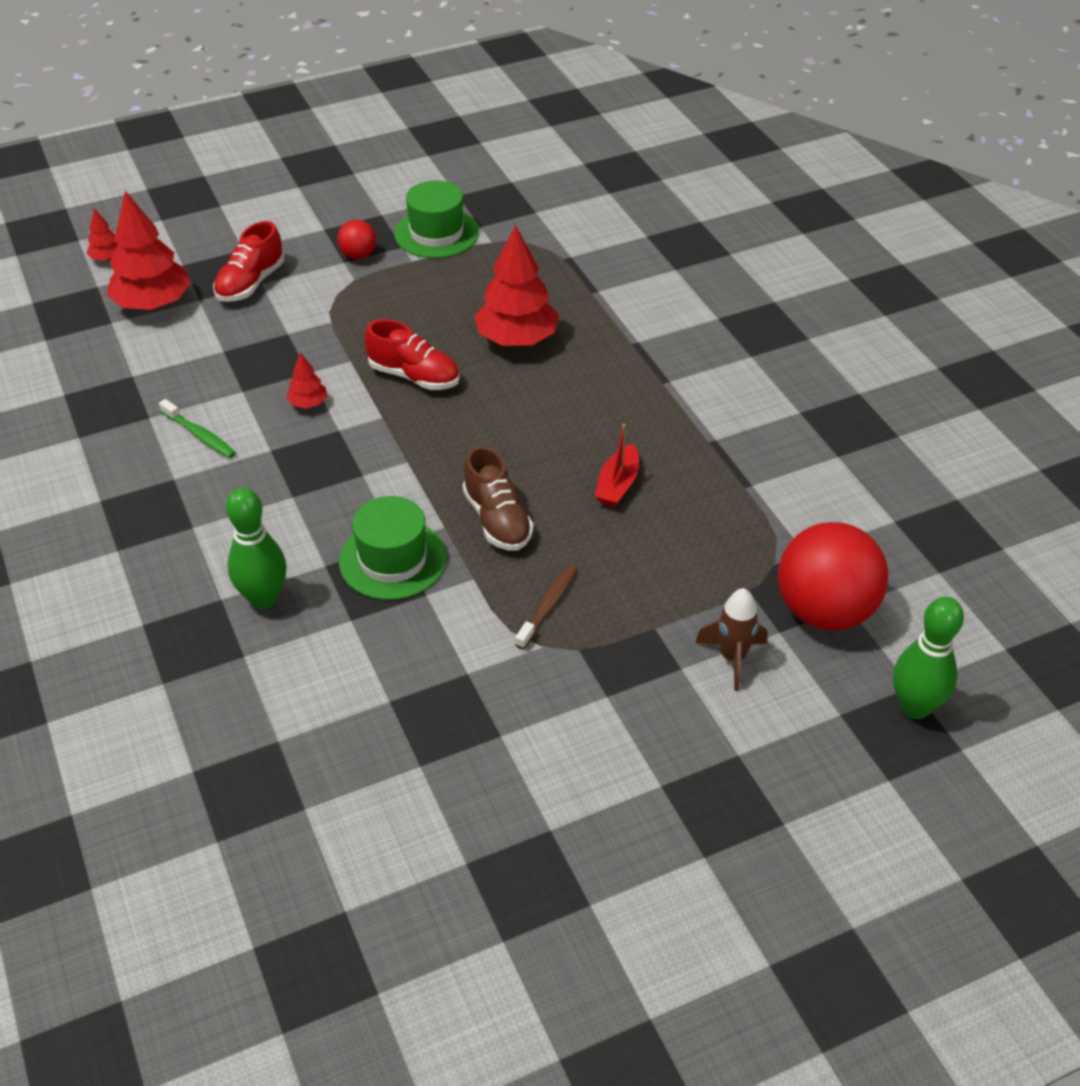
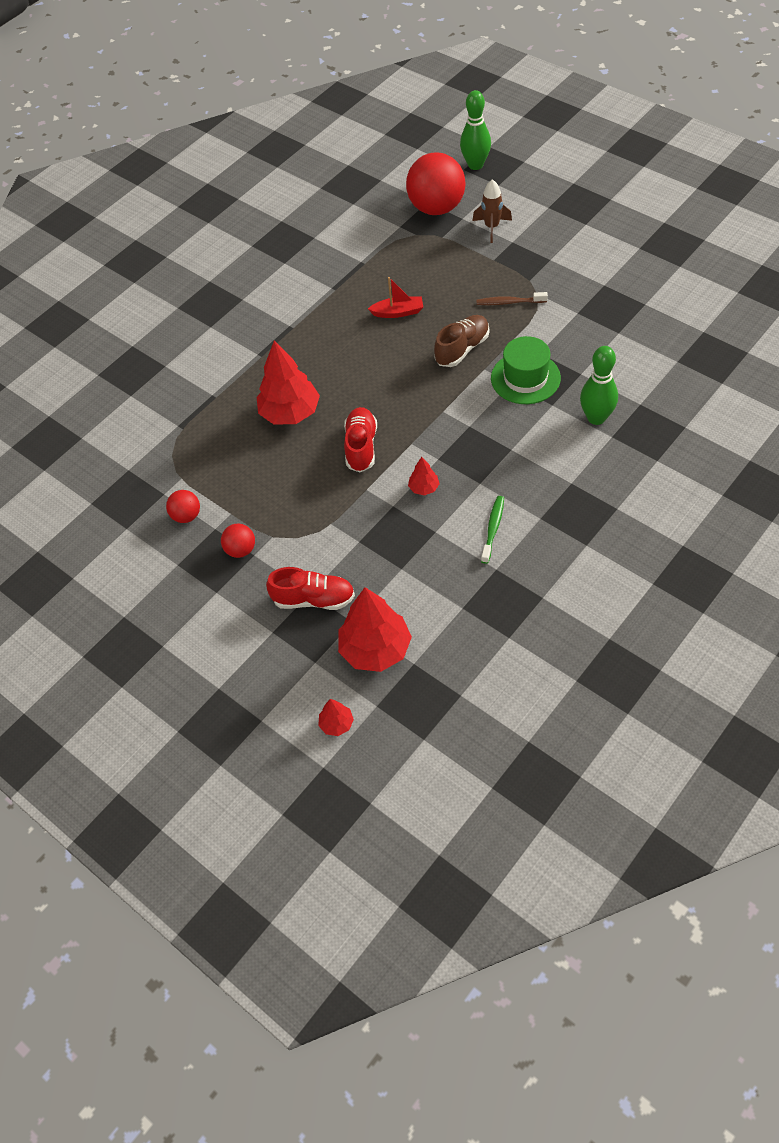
camera: 110 degrees left, 10 degrees up
(436, 233) = (186, 516): green hat -> red ball

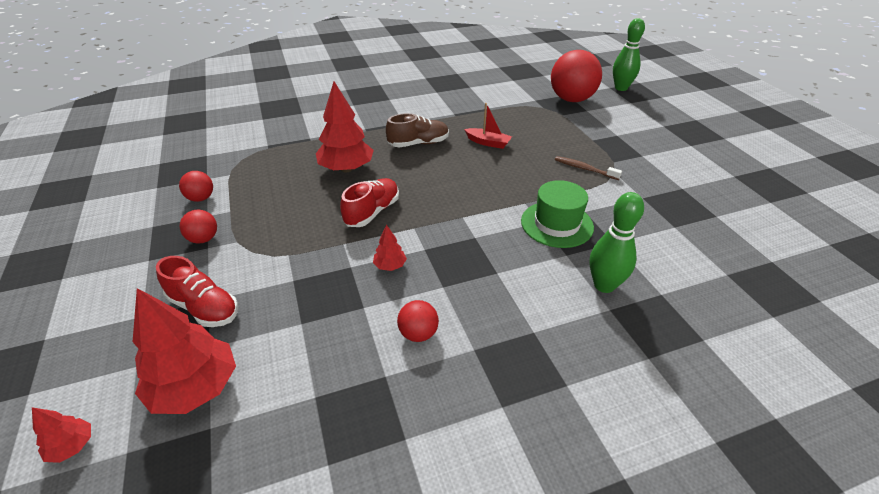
camera: 25 degrees right, 15 degrees down
(462, 349) = (518, 183): brown shoe -> brown shoe (418, 144)
(492, 227) = (606, 122): brown rocket -> none
(493, 528) = (418, 333): green toothbrush -> red ball

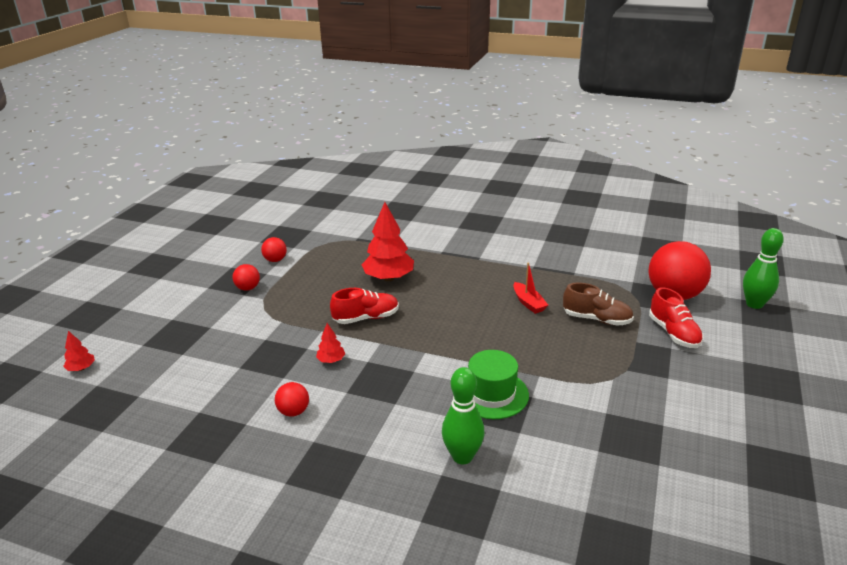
camera: 40 degrees right, 10 degrees down
(195, 388) = (154, 372): red tree -> none
(204, 308) = (203, 330): red shoe -> red shoe (673, 333)
(418, 144) = (468, 280): brown shoe -> brown shoe (597, 319)
(584, 169) = (586, 363): brown toothbrush -> none

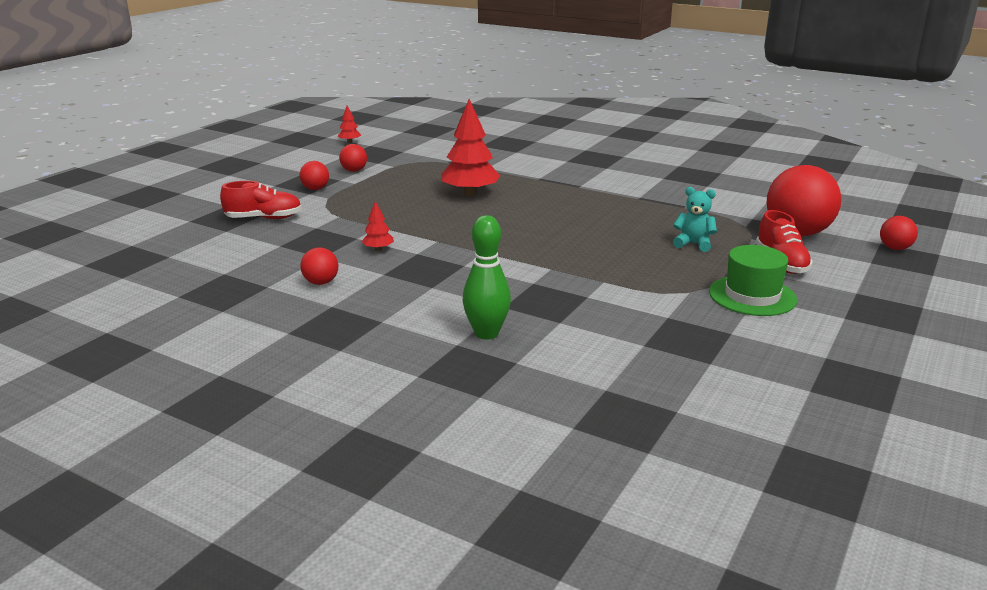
camera: 10 degrees right, 5 degrees down
(81, 368) = (122, 232): red tree -> red tree (349, 142)
(366, 318) = (431, 221): red shoe -> red shoe (264, 218)
(492, 394) = (542, 290): green hat -> green hat (752, 296)
(528, 303) = (619, 225): red boat -> none
(597, 319) = (693, 244): brown shoe -> turquoise teddy bear
(754, 304) = (895, 248): green bowling pin -> red ball

